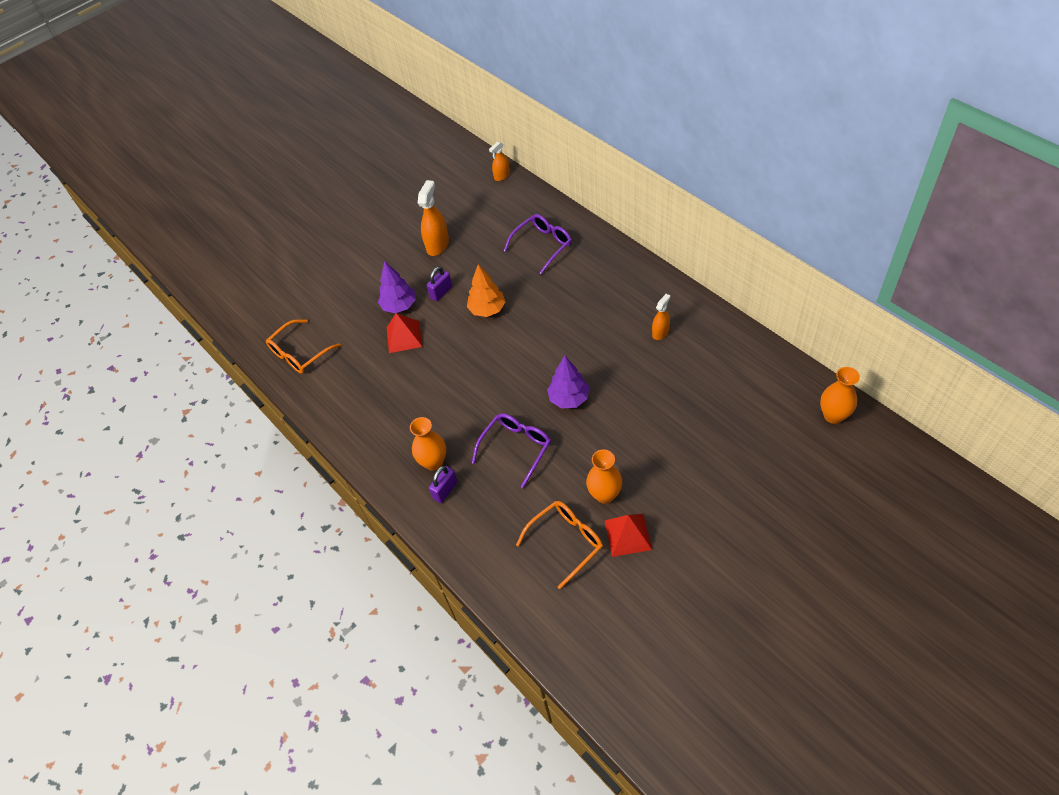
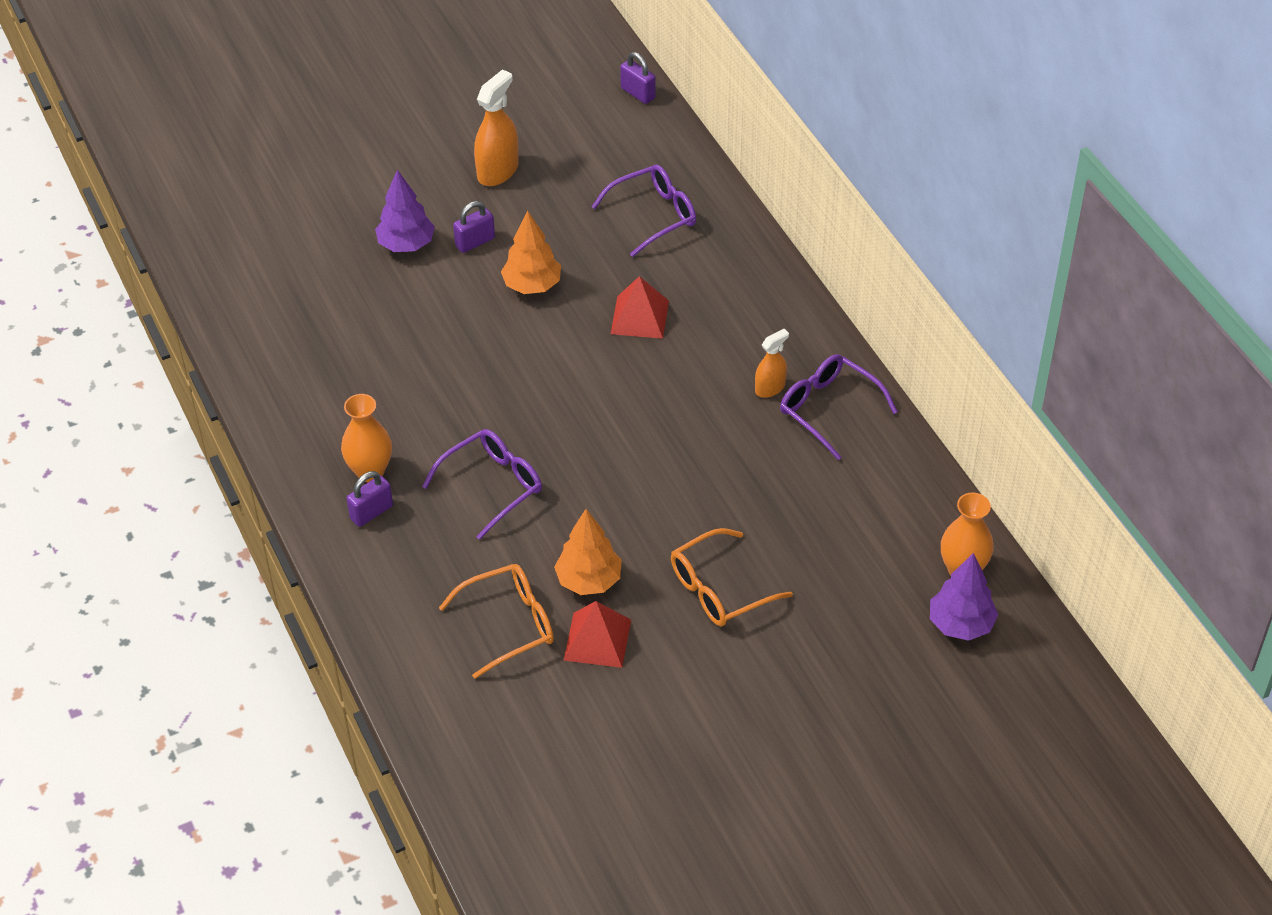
camera: 10 degrees right, 5 degrees down
(299, 353) = (238, 272): orange glasses -> orange glasses (719, 589)
(404, 337) = (396, 290): red pyramid -> red pyramid (640, 317)
(502, 176) = (638, 93): orange spray bottle -> purple padlock
(569, 398) = (596, 441): purple tree -> purple tree (961, 624)
(604, 495) = (589, 580): orange vase -> orange tree
(702, 335) = (828, 409): none -> purple glasses

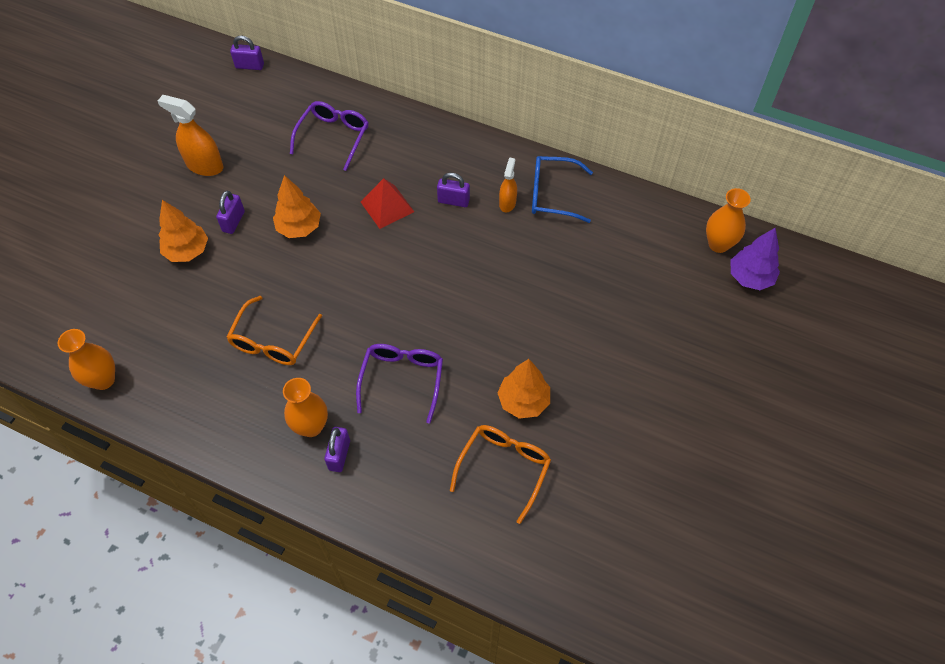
camera: 40 degrees left, 10 degrees up
(231, 315) = (103, 380): none -> orange vase
(406, 244) = (187, 251): purple tree -> orange tree
(498, 171) = (204, 165): orange spray bottle -> orange spray bottle turned 60 degrees counterclockwise
(597, 639) = (567, 437): red pyramid -> none
(714, 352) = (453, 201): none -> purple padlock
(719, 589) = (604, 350): orange glasses -> orange glasses (273, 341)
(828, 409) = (552, 195): purple glasses -> blue glasses

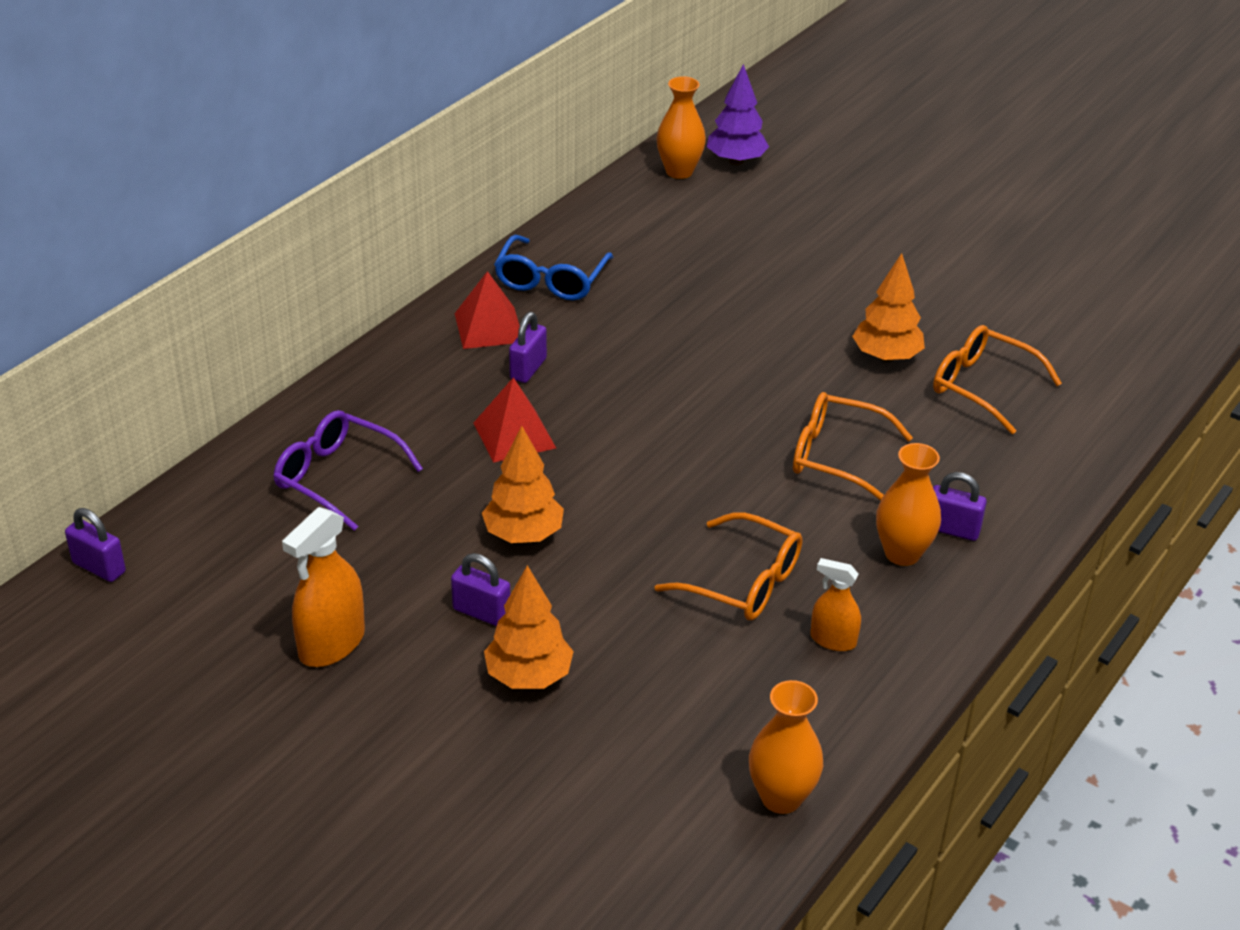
camera: 80 degrees left, 20 degrees down
(249, 66) = (99, 567): purple padlock -> purple padlock turned 75 degrees counterclockwise
(402, 379) = (836, 457): purple glasses -> orange glasses
(491, 174) = (489, 327): none -> red pyramid
(507, 203) = (551, 321): orange spray bottle -> orange spray bottle (833, 640)

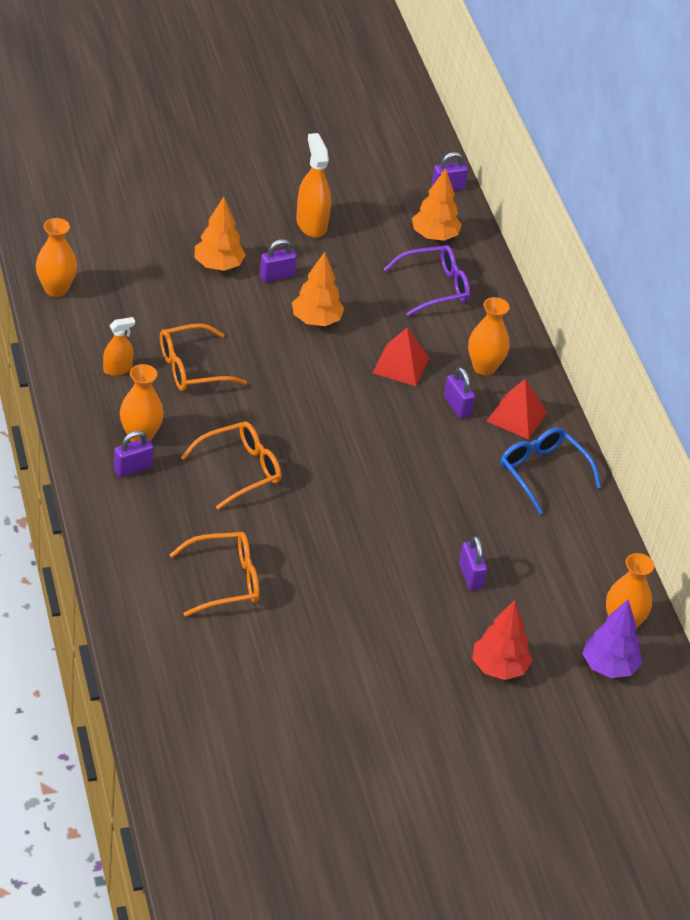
camera: 125 degrees right, 5 degrees up
(438, 380) = (484, 367): none -> orange vase
(748, 262) = (470, 576): none -> purple padlock
(825, 206) = (499, 667): none -> red tree
(886, 356) = (301, 562): orange tree -> orange tree (434, 236)

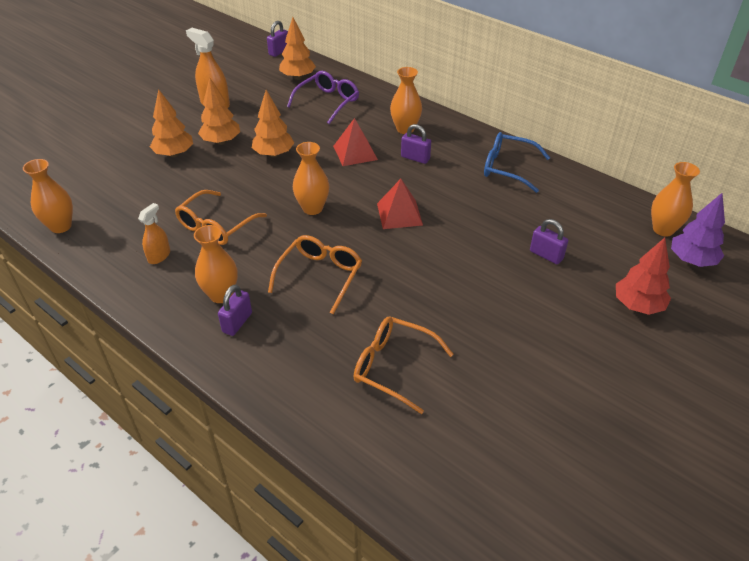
camera: 30 degrees left, 0 degrees up
(225, 581) = (393, 367): orange glasses -> orange glasses turned 105 degrees counterclockwise
(277, 276) = (221, 141): purple padlock -> orange tree
(297, 401) = (312, 208): none -> orange vase
(517, 416) = (455, 145): red pyramid -> red pyramid (399, 214)

